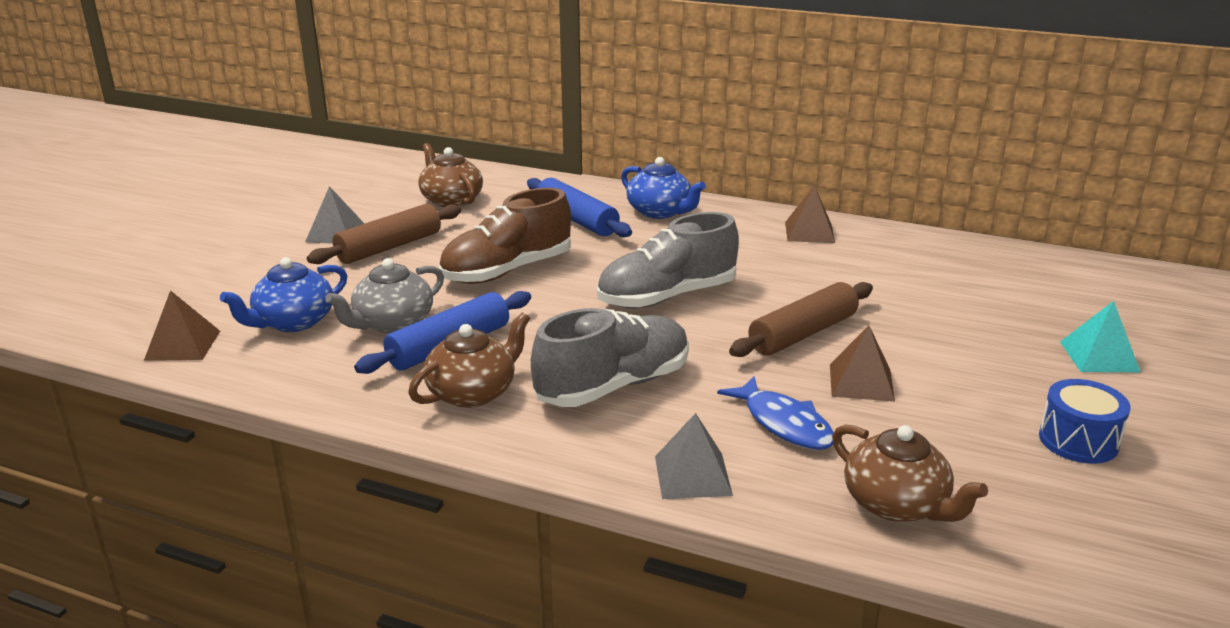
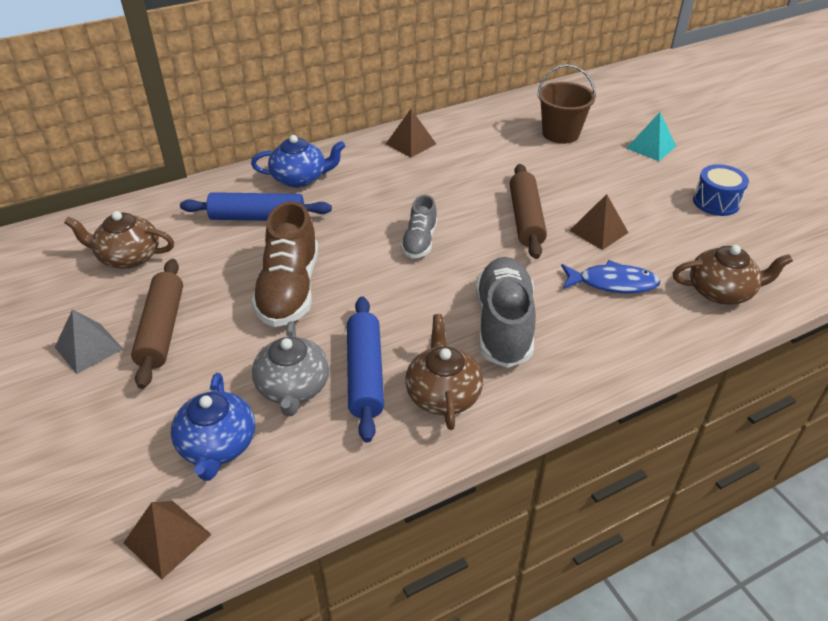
camera: 50 degrees left, 15 degrees up
(667, 297) = (419, 241): grey shoe -> grey shoe, size x0.58
(693, 475) = (632, 348): grey pyramid -> none
(998, 295) = (560, 134): none -> brown bucket

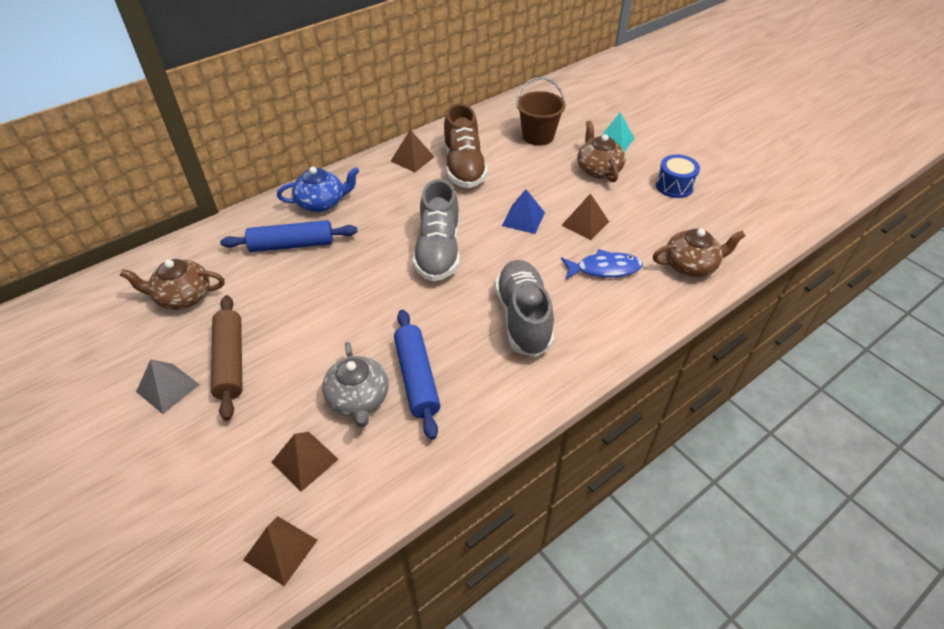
camera: 10 degrees left, 5 degrees up
(217, 445) = (305, 460): blue teapot -> brown pyramid
(289, 289) = (335, 309): brown shoe -> brown shoe (463, 166)
(419, 241) = (438, 251): grey shoe -> grey shoe, size x1.74
(443, 394) = (485, 386): brown teapot -> brown teapot (598, 169)
(525, 219) = (523, 219): brown rolling pin -> blue pyramid

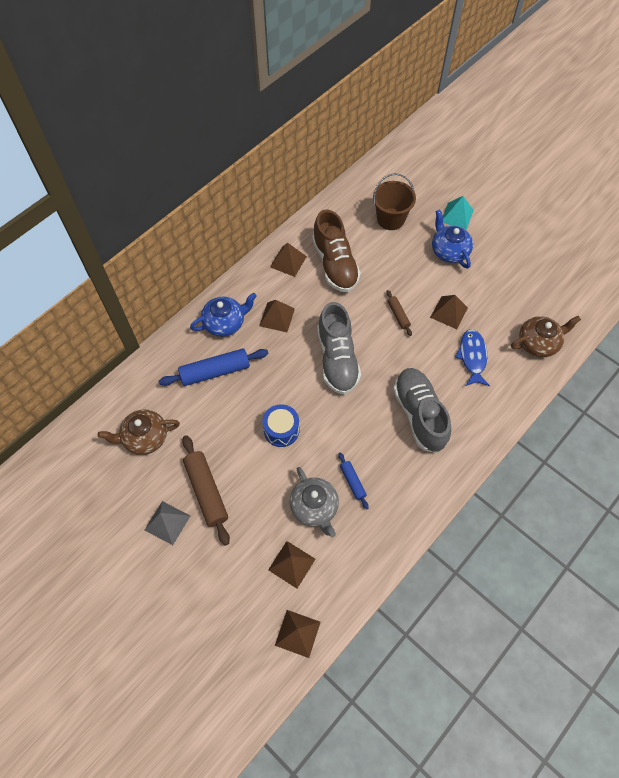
camera: 10 degrees left, 15 degrees up
(382, 204) = (277, 317): none -> brown pyramid
(417, 378) = (352, 482): blue rolling pin -> blue rolling pin, size x0.53
(523, 219) = (398, 315): blue pyramid -> brown rolling pin
(598, 169) = (449, 251): brown teapot -> blue teapot
(604, 269) = (472, 357): blue fish -> blue fish turned 75 degrees counterclockwise
(674, 186) = (514, 261): blue drum -> blue drum (281, 430)

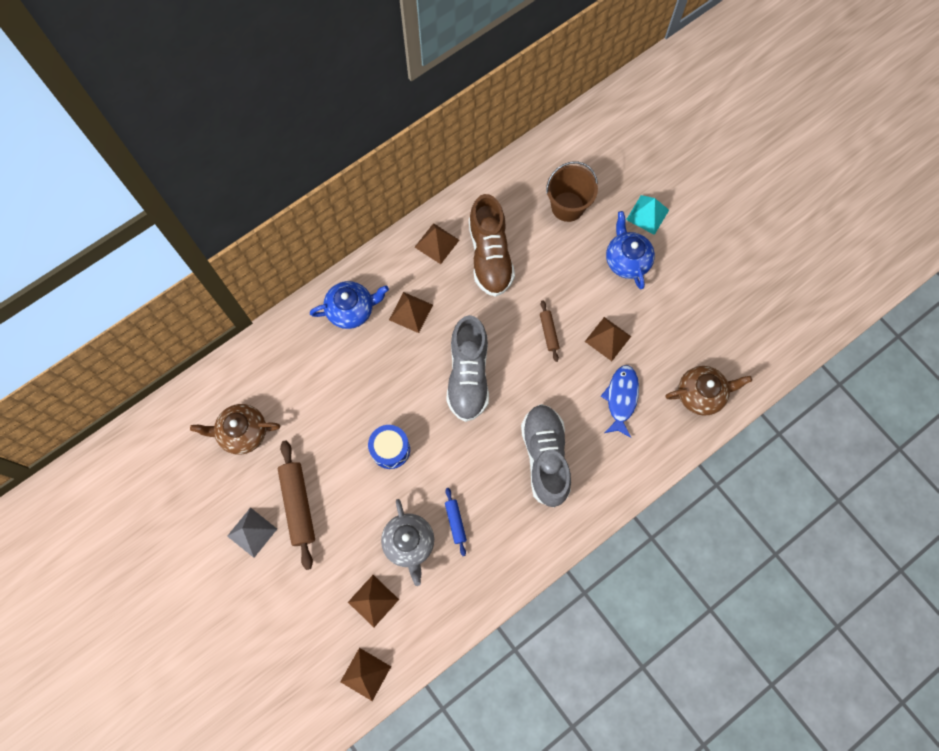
camera: 10 degrees right, 10 degrees up
(215, 371) = (330, 367): blue rolling pin -> none

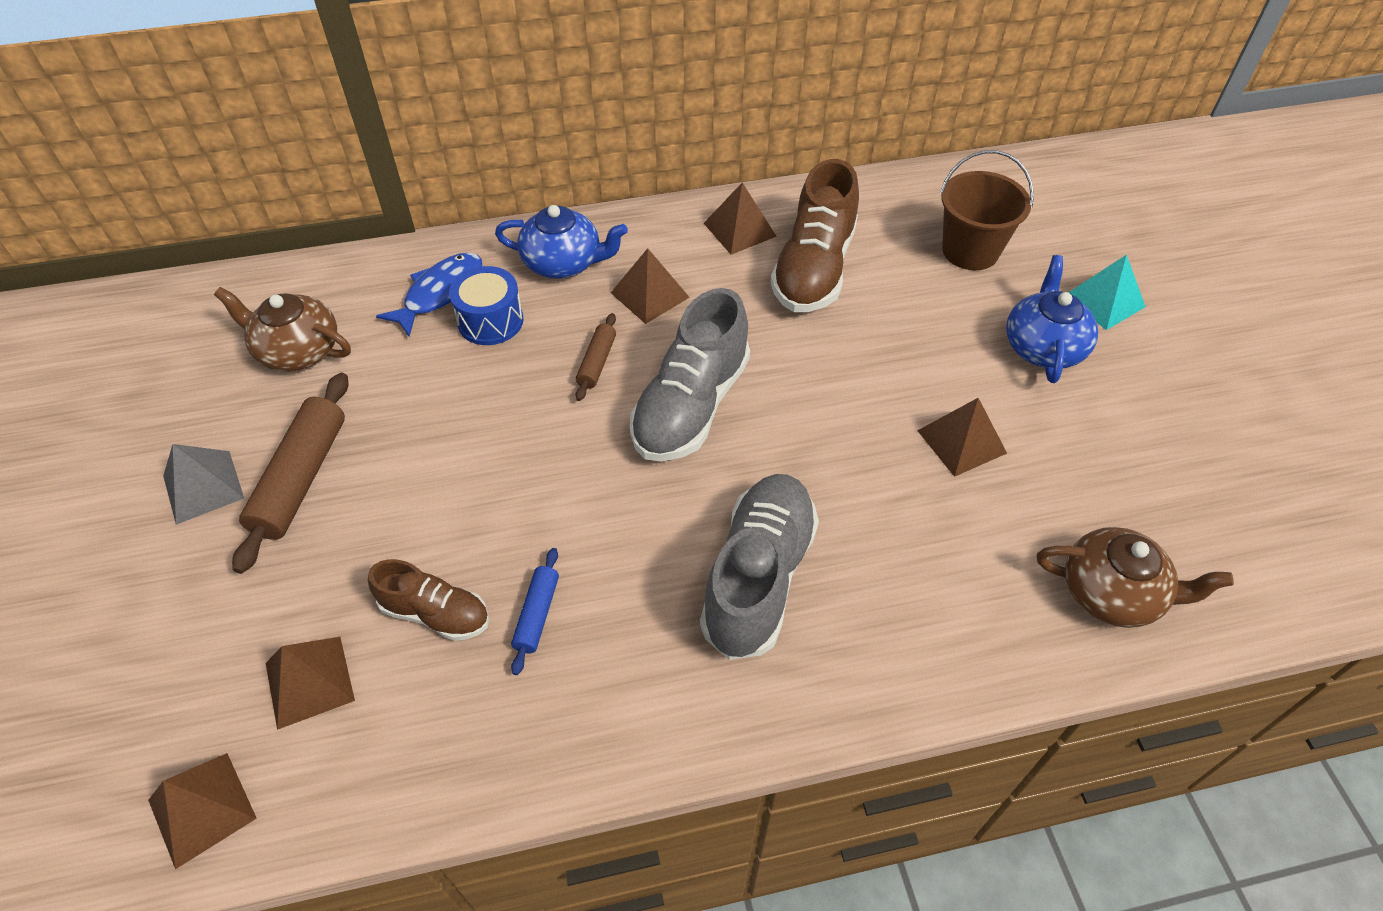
camera: 25 degrees right, 20 degrees down
(390, 449) = (500, 459): blue drum -> blue drum (490, 321)
(409, 543) = (435, 613): grey teapot -> brown shoe
(548, 332) = (859, 396): brown rolling pin -> brown rolling pin (597, 362)
(621, 398) = (947, 540): blue fish -> blue fish (440, 293)

